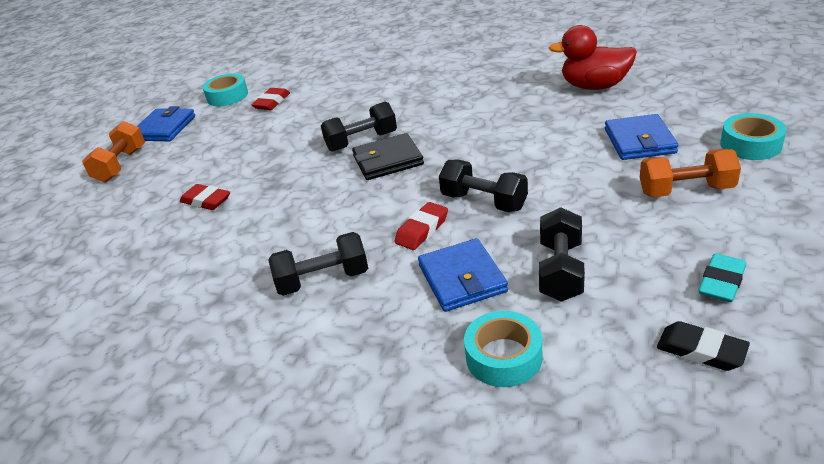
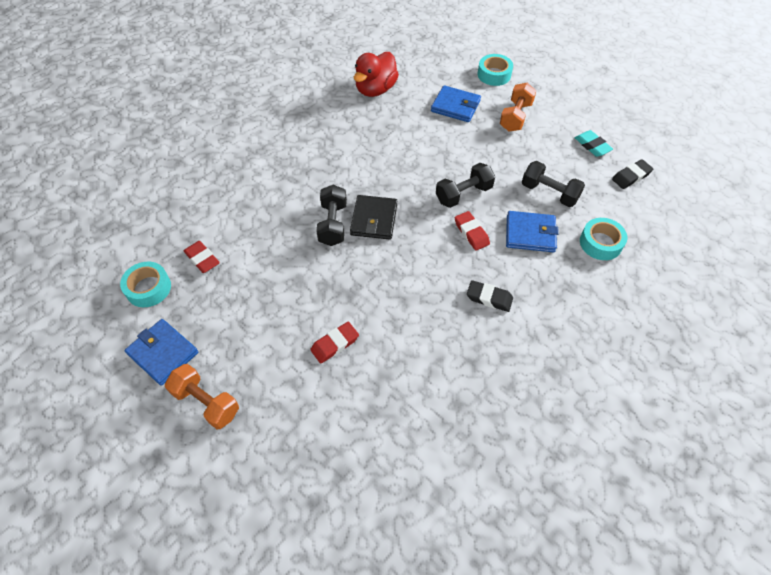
camera: 70 degrees left, 20 degrees up
(323, 280) = (489, 298): black dumbbell -> black eraser

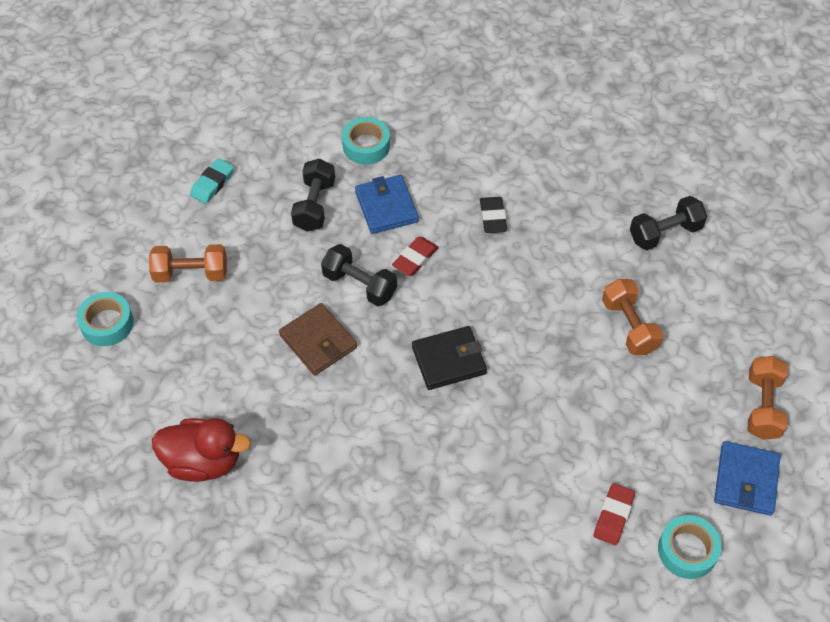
camera: 115 degrees left, 0 degrees up
(333, 224) = (480, 400): black dumbbell -> black dumbbell (665, 233)
(335, 344) = (629, 326): red eraser -> orange dumbbell
(428, 159) = (318, 341): none -> brown wallet
(455, 106) = (198, 347): blue wallet -> none
(631, 176) = (249, 139): black eraser -> none

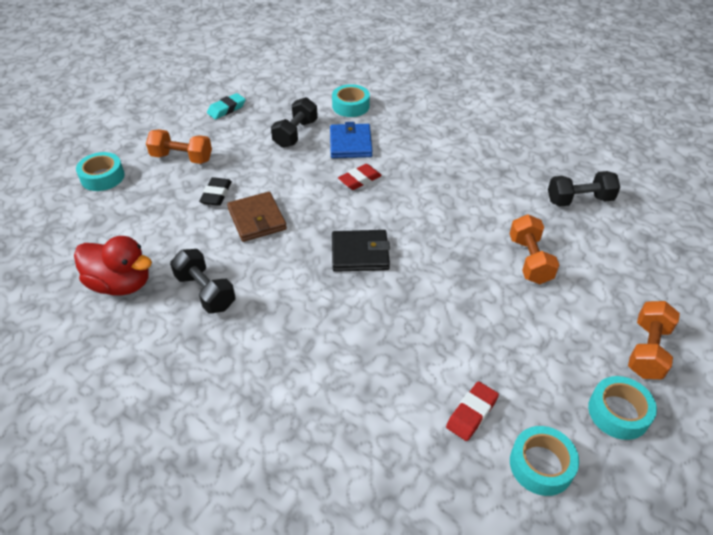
camera: 15 degrees right, 10 degrees down
(360, 285) = (307, 188): black dumbbell -> black dumbbell (205, 291)
(493, 217) = (433, 165): black eraser -> black eraser (216, 194)
(746, 480) = (618, 412): blue wallet -> turquoise tape

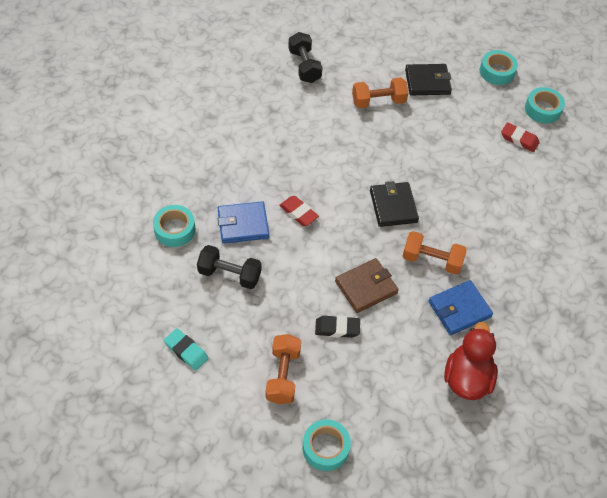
camera: 100 degrees left, 10 degrees up
(205, 291) = (459, 309): black dumbbell -> blue wallet
(576, 317) = (427, 82): none -> black wallet
(647, 350) = (446, 51): orange dumbbell -> orange dumbbell (432, 260)

